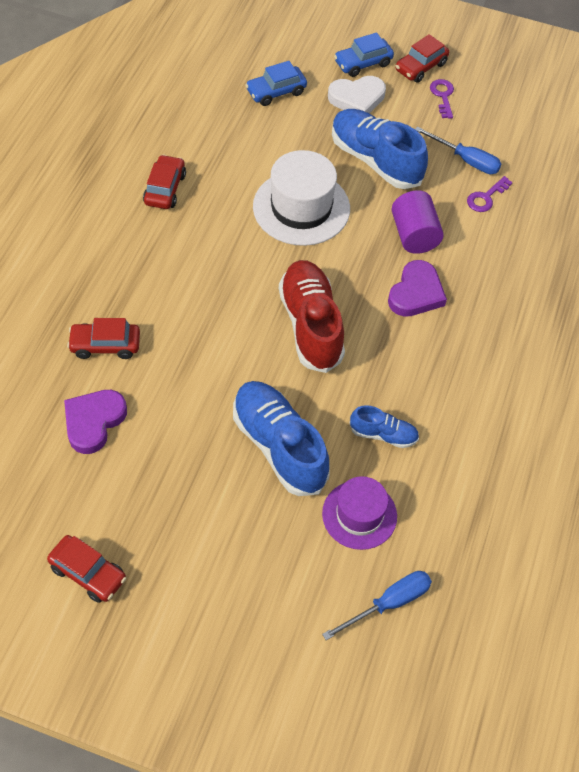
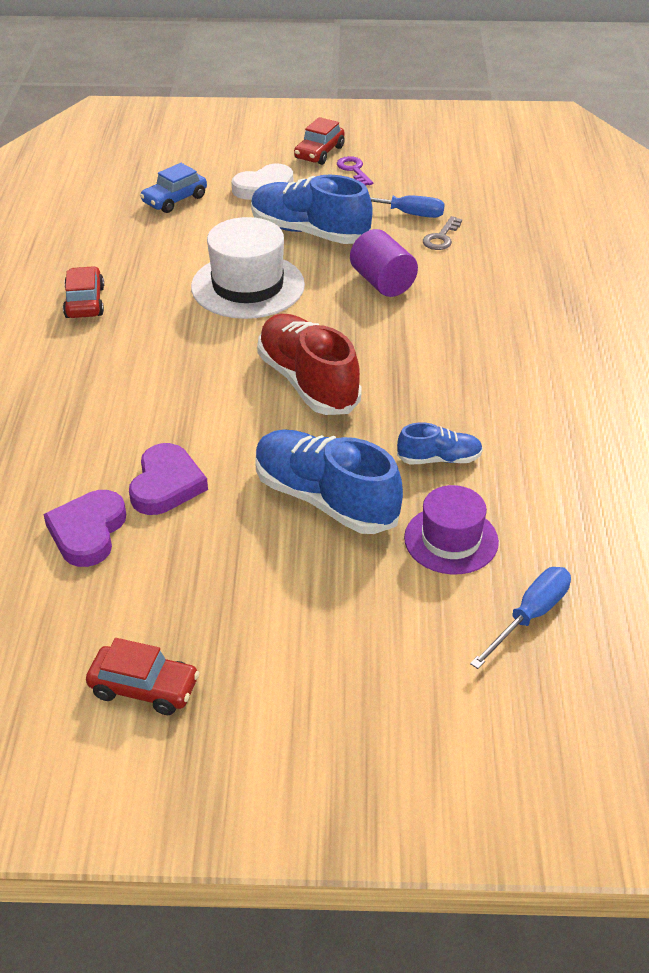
camera: 15 degrees left, 15 degrees down
(105, 345) = (72, 455): red car -> none
(363, 63) = (257, 161): blue car -> none
(416, 293) = (410, 329): purple heart -> purple heart (166, 484)
(486, 197) = (441, 237): purple key -> grey key

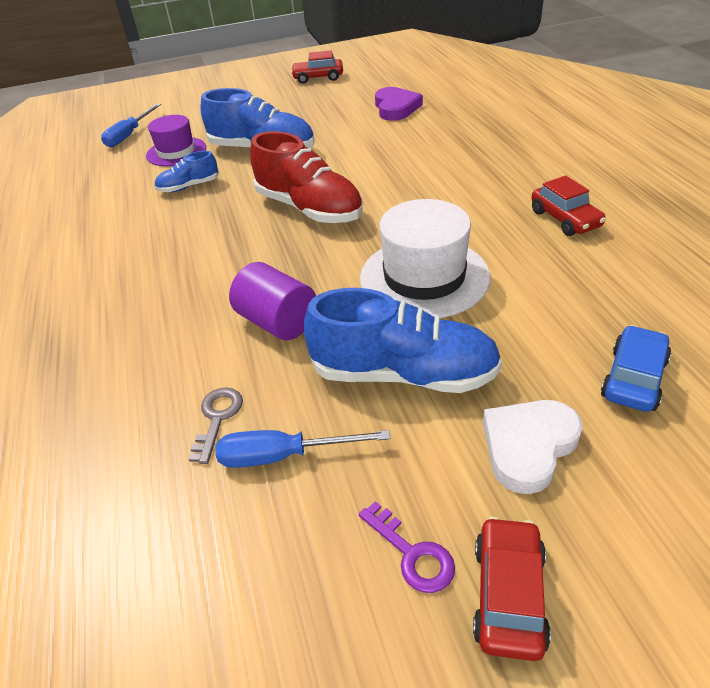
camera: 165 degrees right, 0 degrees up
(166, 484) = (369, 133): purple heart -> none

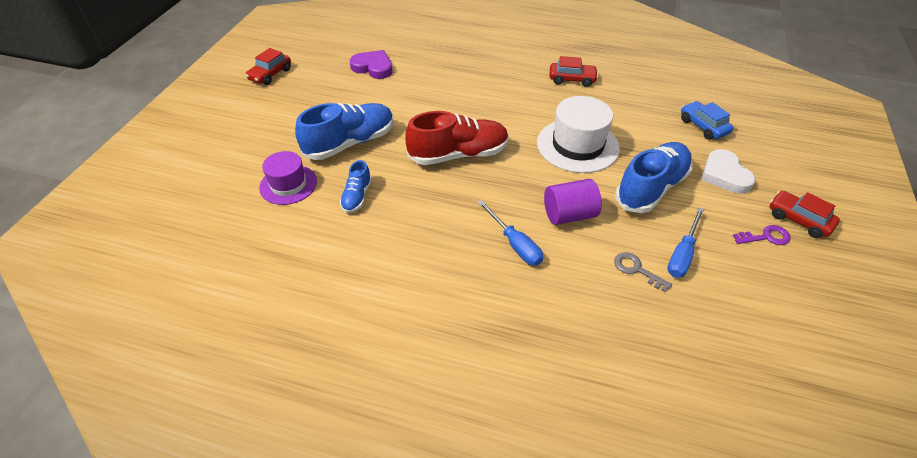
camera: 60 degrees left, 5 degrees up
(129, 135) = (213, 201): blue screwdriver -> blue screwdriver (514, 244)

